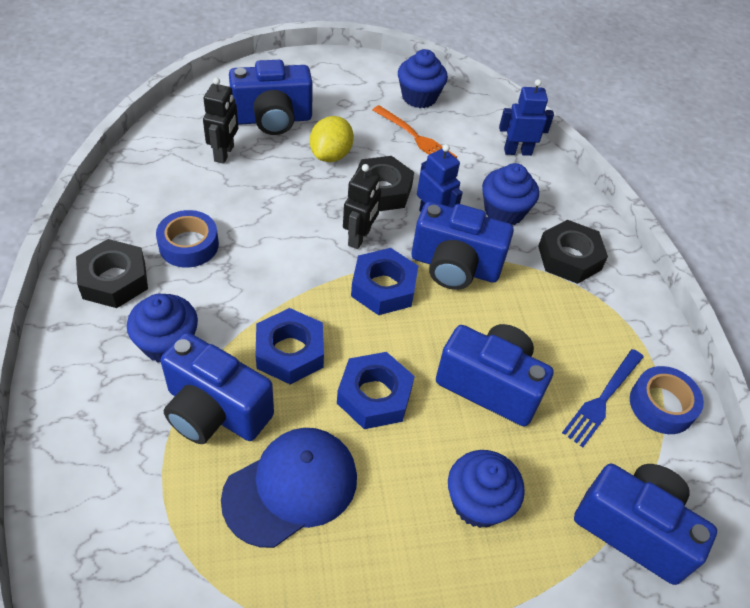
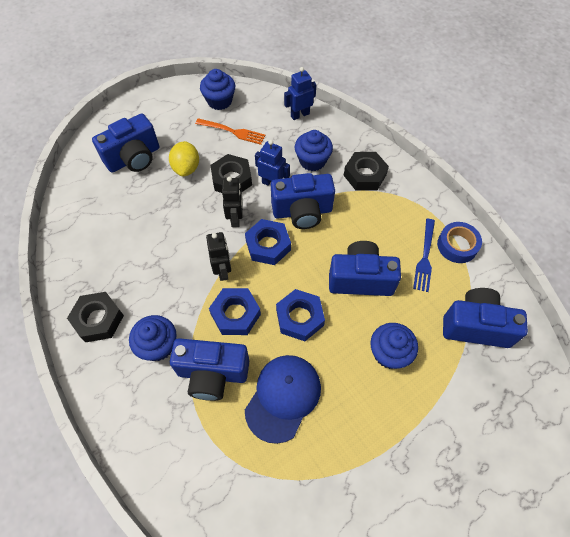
camera: 20 degrees left, 10 degrees up
(189, 245) = (132, 273): blue tape -> none
(224, 153) = (117, 197): black robot -> black robot (223, 270)

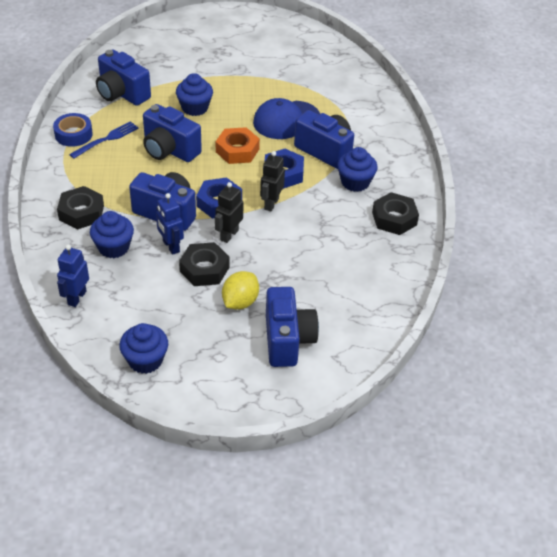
camera: 150 degrees left, 15 degrees down
(134, 158) = (287, 340): blue camera -> blue camera turned 90 degrees clockwise
(232, 131) = (162, 316): orange fork -> none
(299, 318) = (237, 150): blue nut -> orange nut
(300, 115) = (77, 298): blue robot -> blue robot turned 105 degrees clockwise

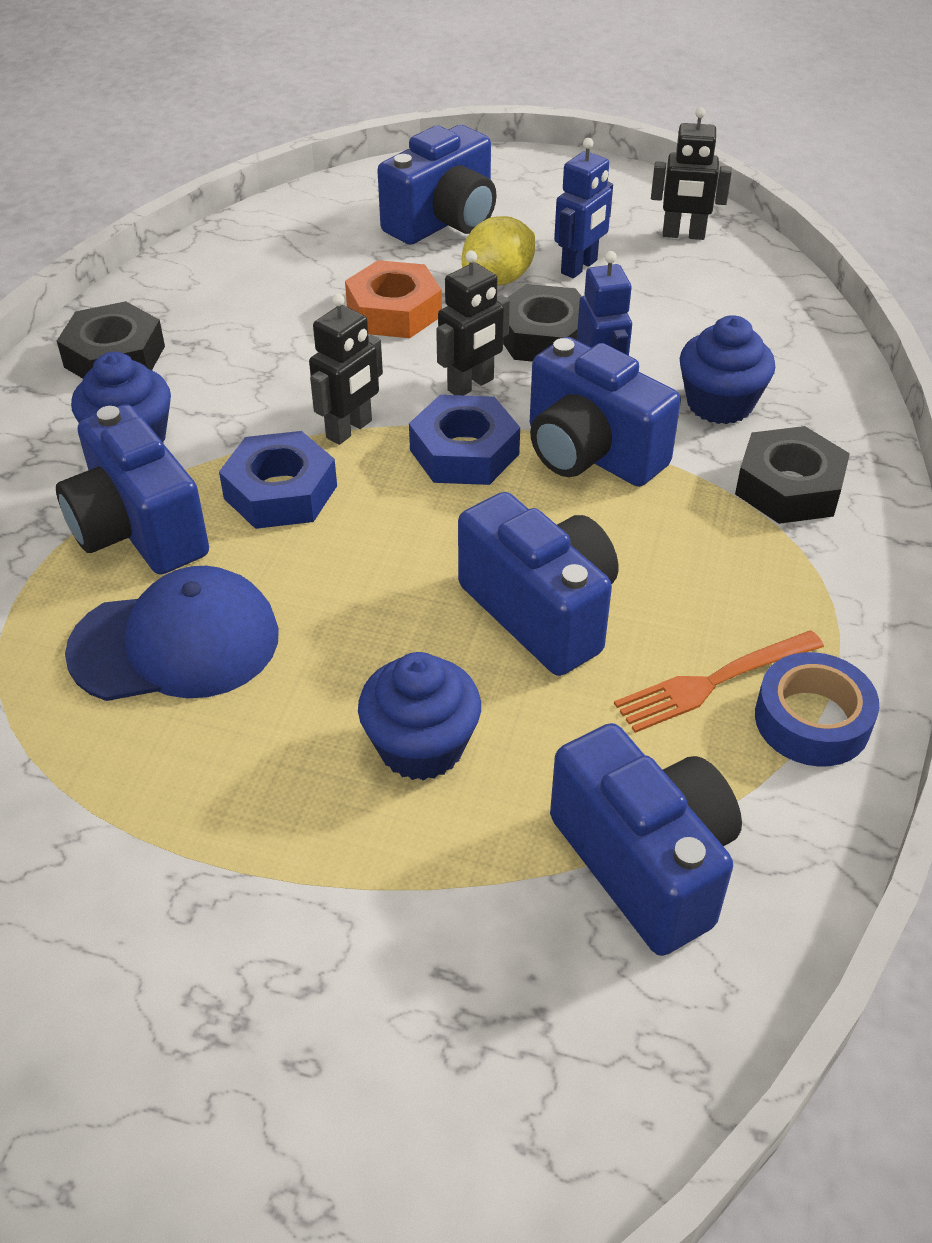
camera: 160 degrees left, 0 degrees up
(77, 298) = (798, 333): blue robot -> blue robot (579, 267)
(106, 139) = (713, 682): blue fork -> orange fork
(145, 360) = (683, 235): blue cupcake -> black robot
(237, 150) = (360, 574): orange nut -> orange nut (394, 311)
(287, 340) = (444, 222): blue camera -> blue camera turned 150 degrees counterclockwise

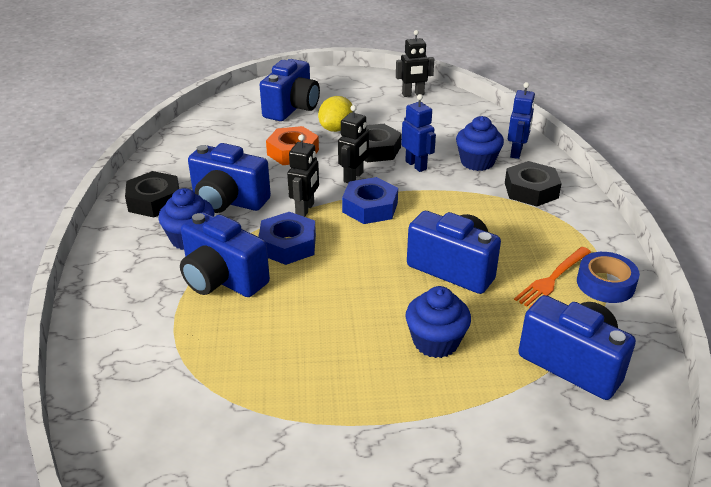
camera: 20 degrees left, 10 degrees down
(175, 643) = (278, 327): blue cap -> none
(579, 267) = (372, 116): blue robot -> blue robot (516, 152)
(590, 453) = (431, 195): blue camera -> blue camera (228, 201)

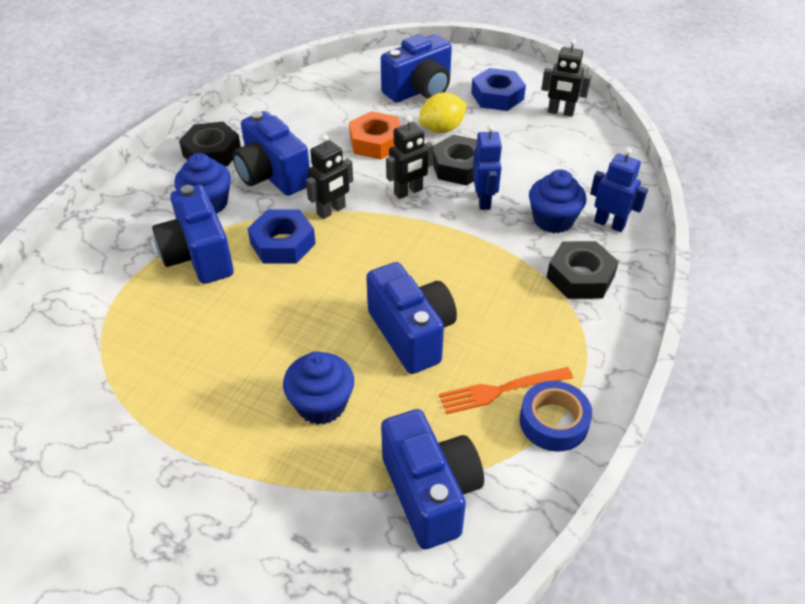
camera: 30 degrees right, 10 degrees up
(370, 207) = (393, 232): blue nut -> blue nut (497, 96)
(516, 152) = (609, 224): blue robot -> blue robot turned 105 degrees counterclockwise

